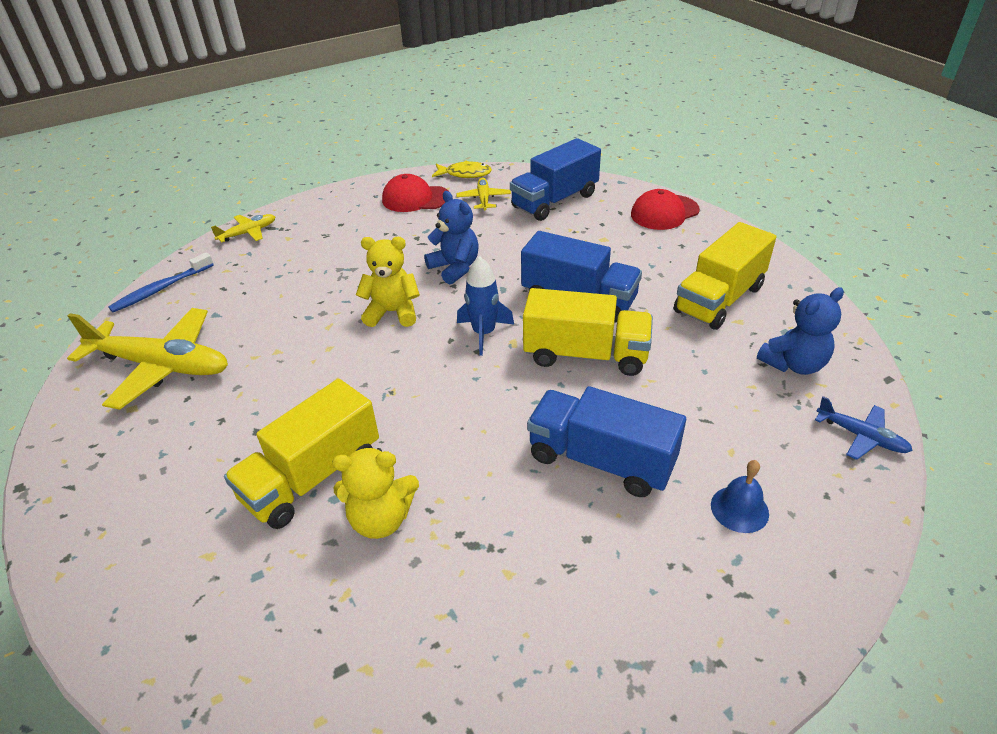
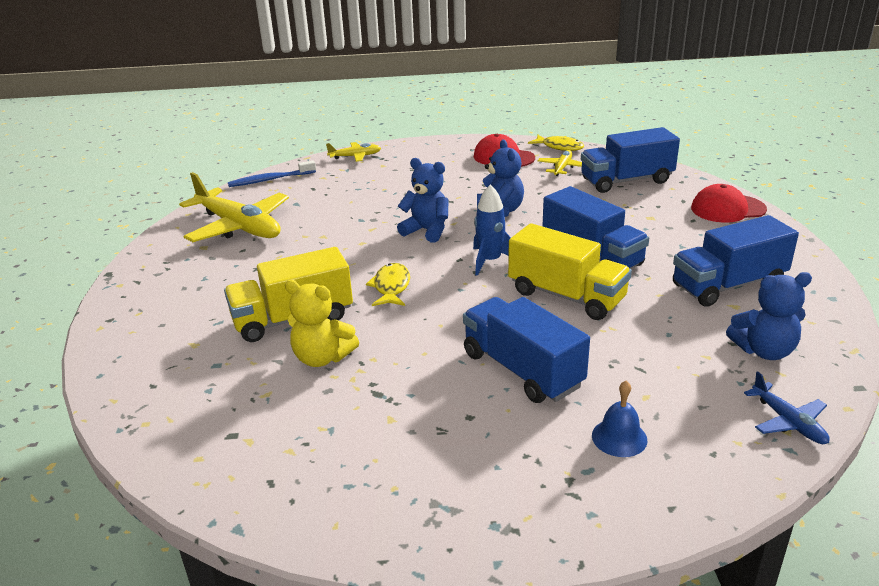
camera: 25 degrees right, 10 degrees down
(392, 312) = (427, 231): yellow teddy bear -> blue teddy bear
(400, 398) = (391, 287): none -> yellow fish
(719, 299) = (728, 285): yellow truck -> blue truck

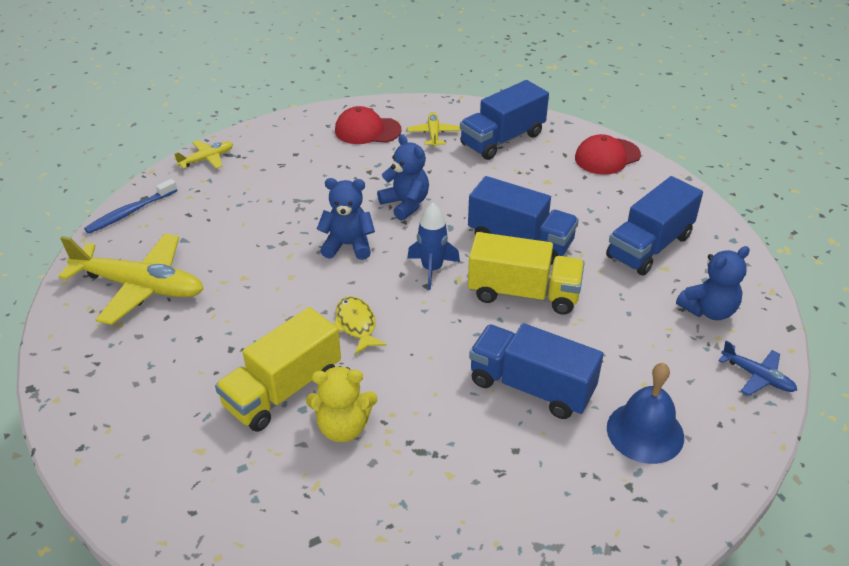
camera: 25 degrees left, 10 degrees up
(559, 147) = (415, 106): yellow fish -> none
(619, 437) = (645, 432): blue bell -> blue bell, size x1.61

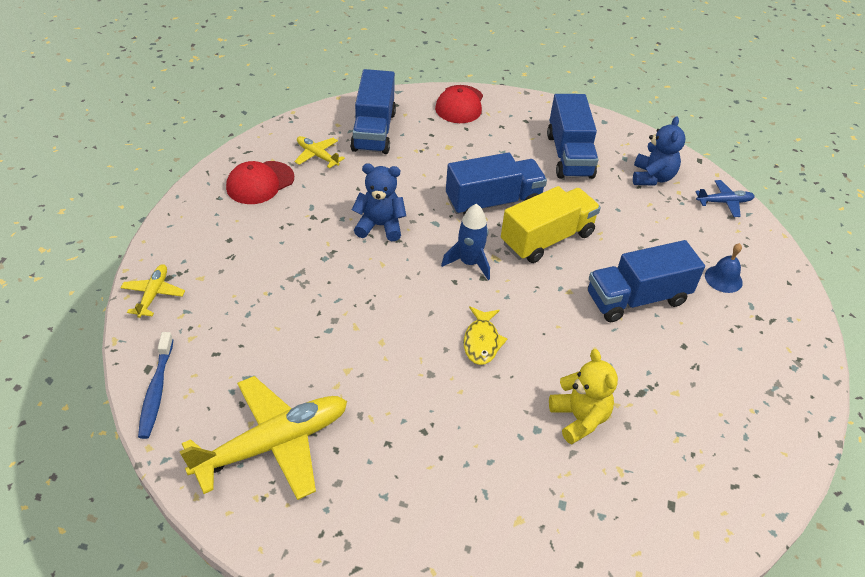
camera: 50 degrees left, 5 degrees up
(283, 390) = (506, 428): yellow truck -> none
(343, 427) = (579, 418): yellow teddy bear -> yellow teddy bear turned 60 degrees counterclockwise
(348, 245) = (386, 287): blue teddy bear -> none
(356, 325) = (481, 341): yellow fish -> yellow fish turned 105 degrees counterclockwise
(645, 432) = (723, 279): blue bell -> blue bell, size x0.62

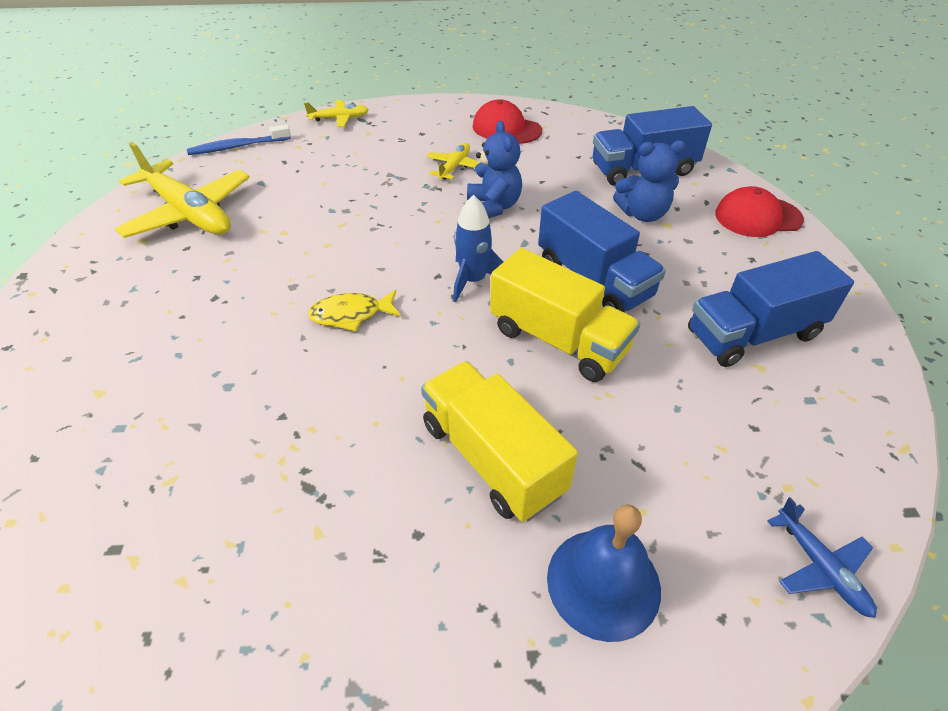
camera: 75 degrees right, 0 degrees up
(317, 156) = (571, 147): yellow plane -> yellow plane (454, 167)
(579, 418) = (250, 423): yellow teddy bear -> none
(637, 299) = (492, 458): blue truck -> yellow truck
(652, 177) = (793, 443): blue teddy bear -> blue teddy bear (643, 214)
(723, 279) = (603, 583): blue bell -> blue bell, size x1.61

